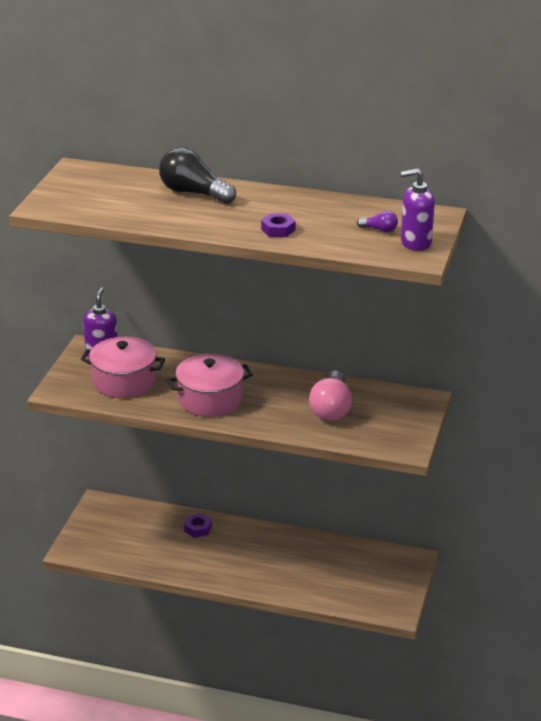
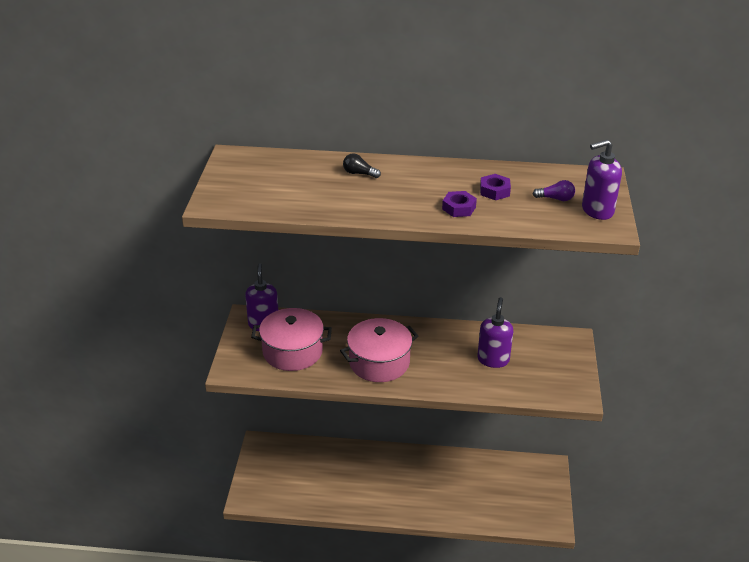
camera: 10 degrees left, 5 degrees up
(193, 193) = (359, 173): black light bulb -> black light bulb, size x0.47
(198, 529) = (355, 460): purple nut -> purple nut (494, 191)
(331, 409) = (493, 359): pink light bulb -> purple soap dispenser

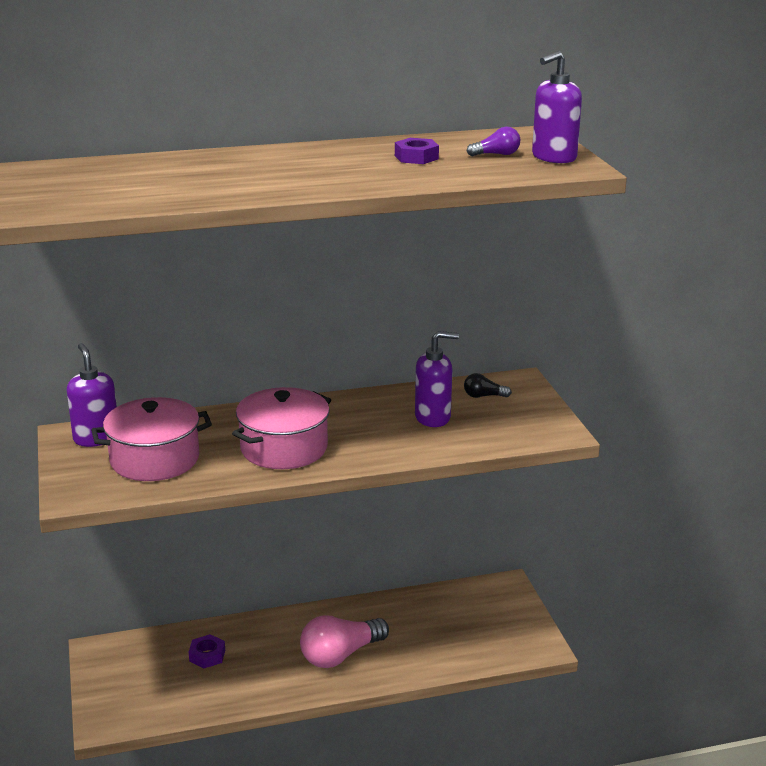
camera: 20 degrees left, 10 degrees down
(359, 173) = (227, 163): black light bulb -> black light bulb (483, 396)
(412, 491) = (340, 655): none -> pink light bulb
(459, 208) = (383, 175): purple nut -> purple nut (207, 655)
(493, 359) = (433, 417): purple soap dispenser -> purple soap dispenser turned 90 degrees clockwise

